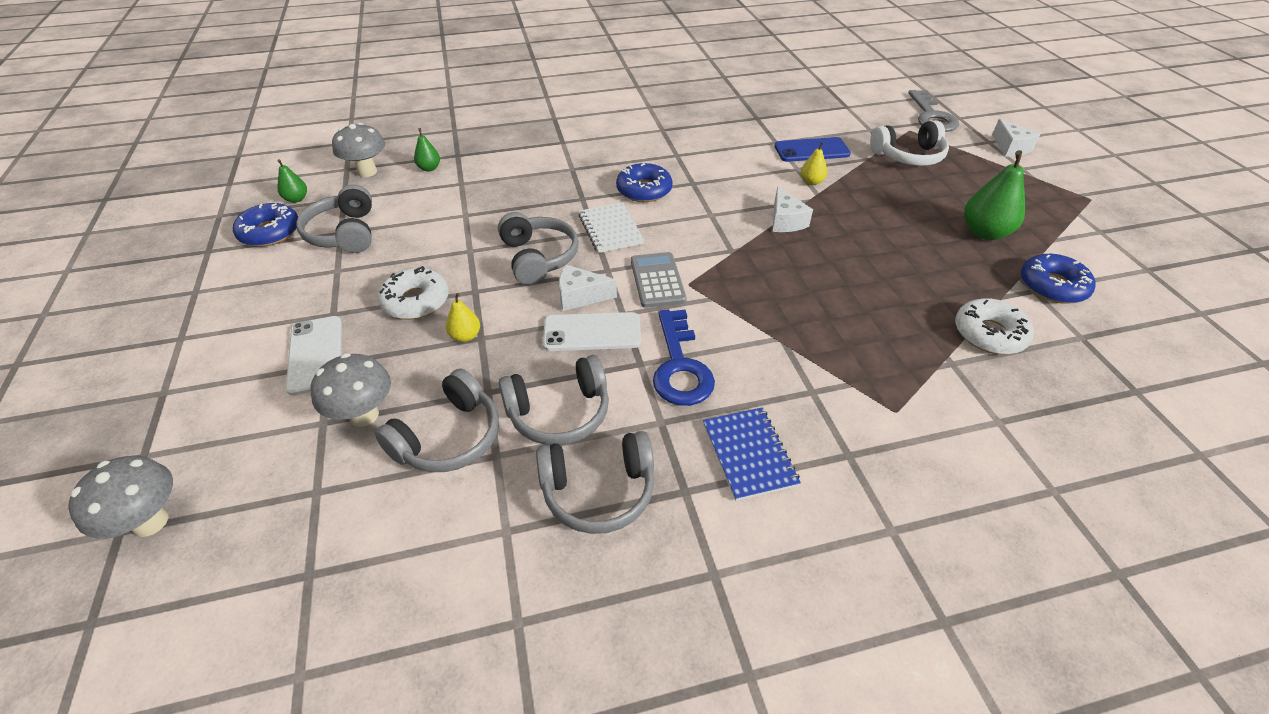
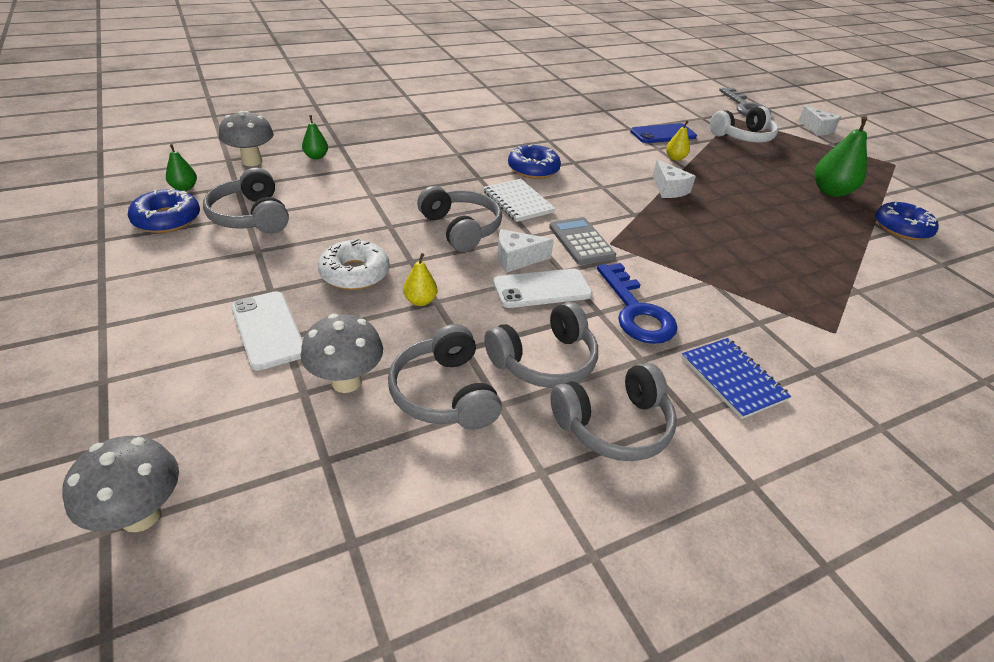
camera: 15 degrees left, 5 degrees down
(448, 437) = (445, 393): grey headphones -> grey headphones turned 135 degrees clockwise
(989, 334) = (874, 266): white donut -> none

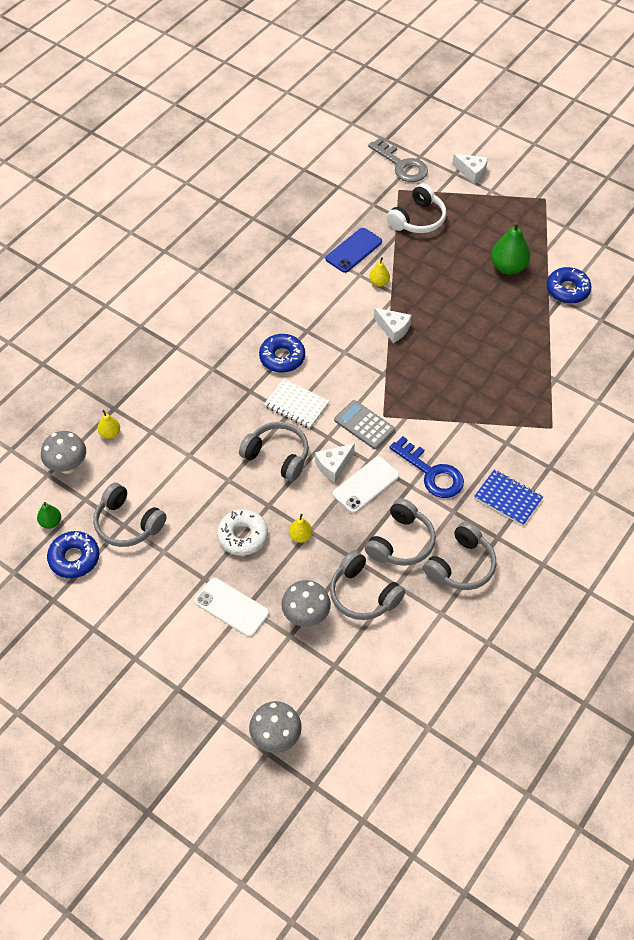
camera: 25 degrees left, 15 degrees up
(316, 157) = (110, 433): green pear -> yellow pear

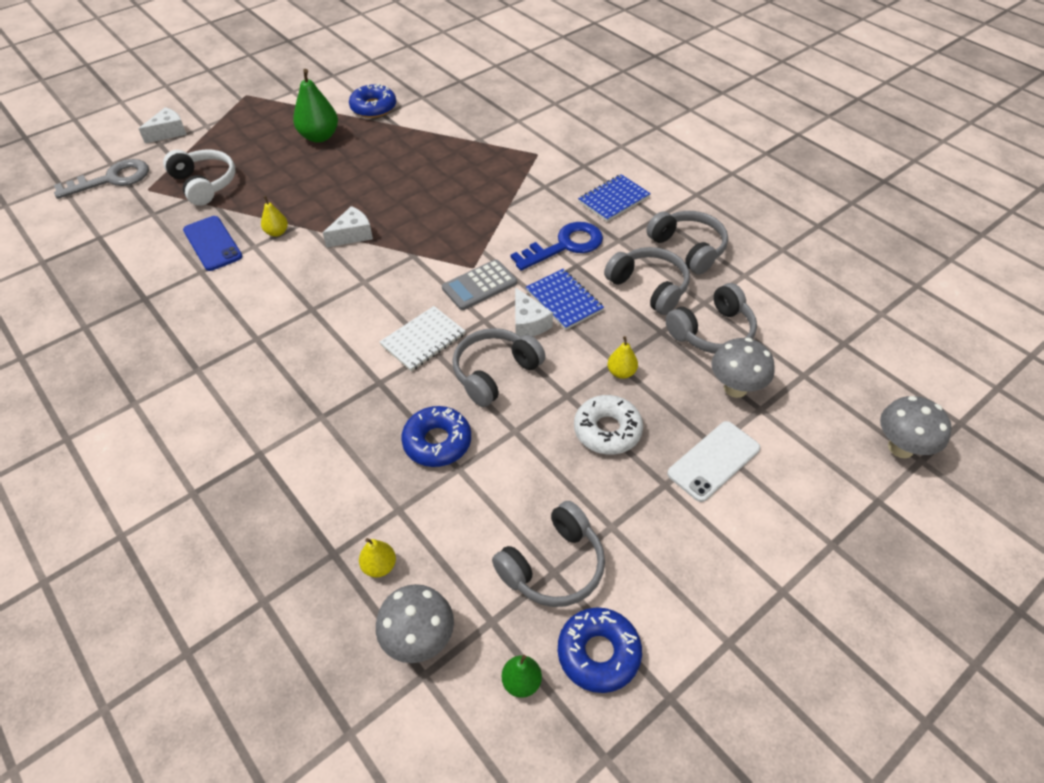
camera: 75 degrees left, 5 degrees down
(282, 357) = (341, 340): blue donut -> blue donut (437, 442)
(366, 485) = (564, 300): white phone -> blue notebook

